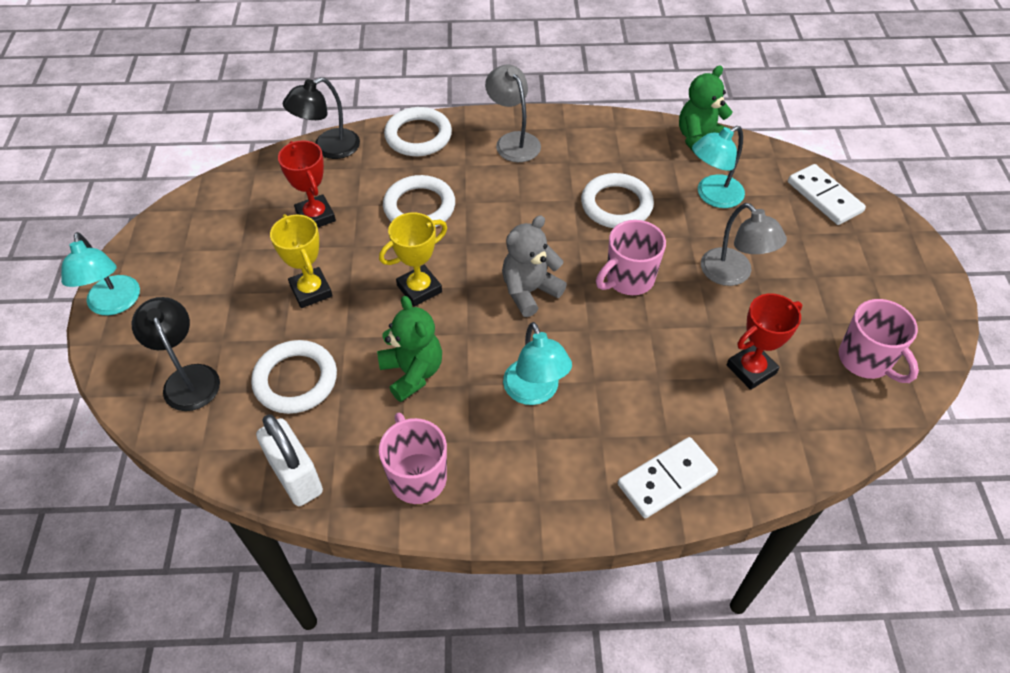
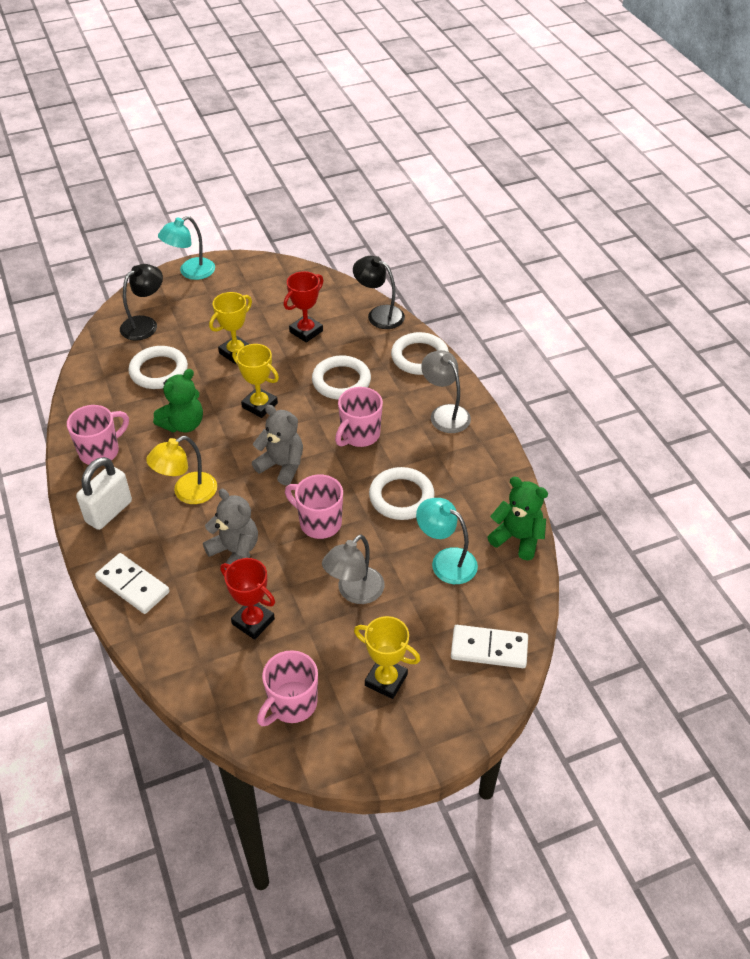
camera: 70 degrees right, 5 degrees down
(296, 476) = (86, 396): white padlock -> white padlock (109, 512)
(512, 214) = (359, 435): none -> pink mug
(513, 141) = (445, 413): grey lamp -> grey lamp turned 75 degrees counterclockwise
(535, 392) = (187, 493): turquoise lamp -> yellow lamp
(645, 364) = (235, 551): none -> grey teddy bear
(824, 197) = (489, 649): white domino -> white domino turned 60 degrees clockwise
(847, 278) = (386, 680): none -> yellow trophy

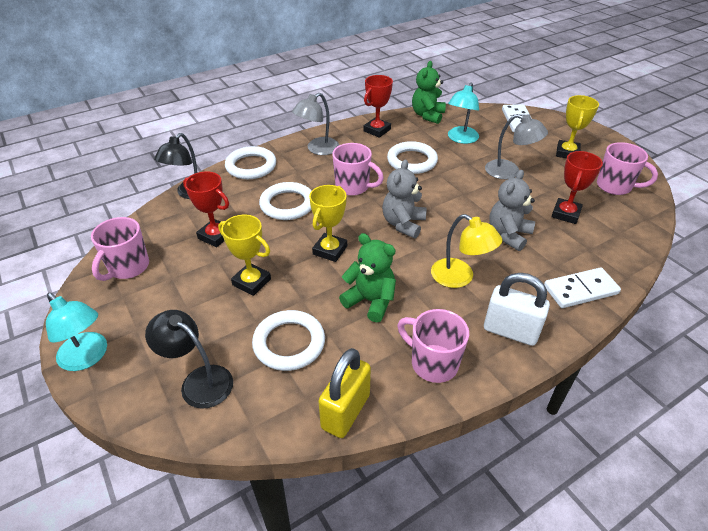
camera: 100 degrees left, 5 degrees down
(83, 395) = (345, 411): none -> yellow padlock
(133, 585) = (580, 290): white domino -> white domino turned 45 degrees clockwise
(319, 523) = (455, 195): pink mug -> pink mug (128, 267)
(483, 475) = (377, 130): none -> red trophy

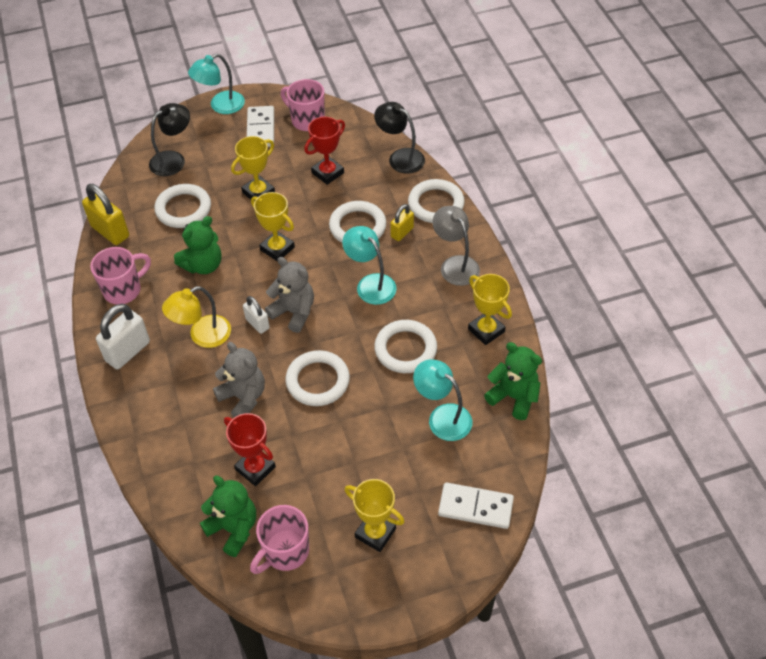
camera: 105 degrees right, 10 degrees up
(289, 179) = (402, 232): none -> yellow padlock
(353, 187) = (370, 284): pink mug -> turquoise lamp
(377, 130) = (486, 330): red trophy -> yellow trophy
(427, 244) = (257, 323): none -> white padlock
(466, 197) = (318, 381): none -> white ring
(509, 172) = (353, 444): grey lamp -> none
(580, 290) = (146, 426): white domino -> white domino (261, 129)
(622, 214) = (233, 529): none -> green teddy bear

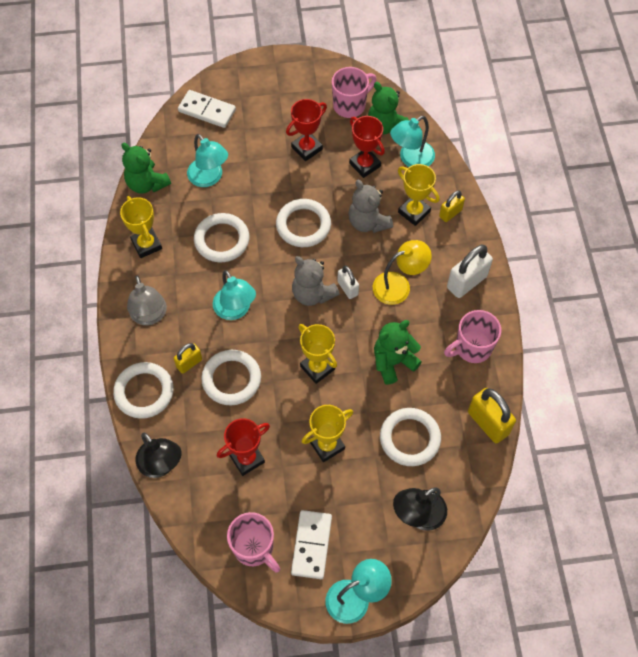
camera: 170 degrees left, 10 degrees up
(146, 425) = (450, 213): none -> yellow padlock
(197, 487) = (411, 159): none -> turquoise lamp
(332, 477) = (307, 148): none -> red trophy
(375, 533) = (284, 106): yellow trophy -> yellow trophy (414, 212)

